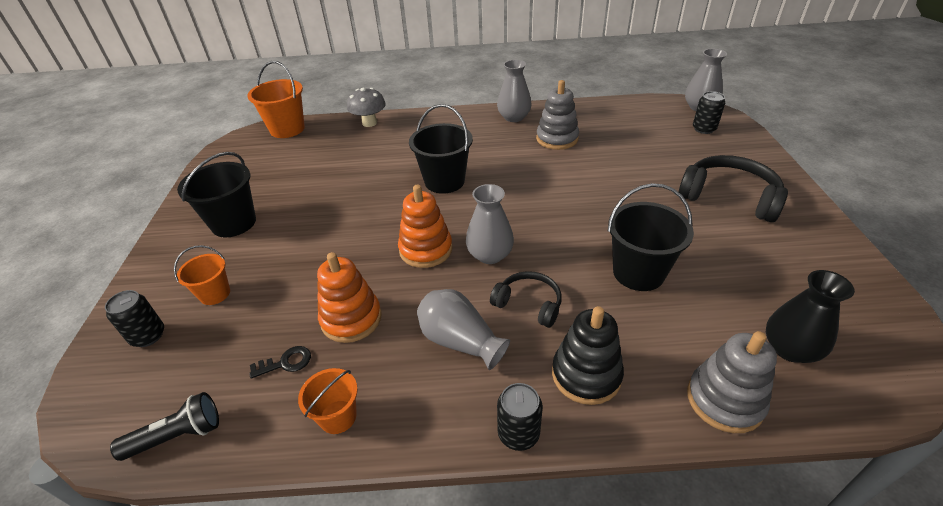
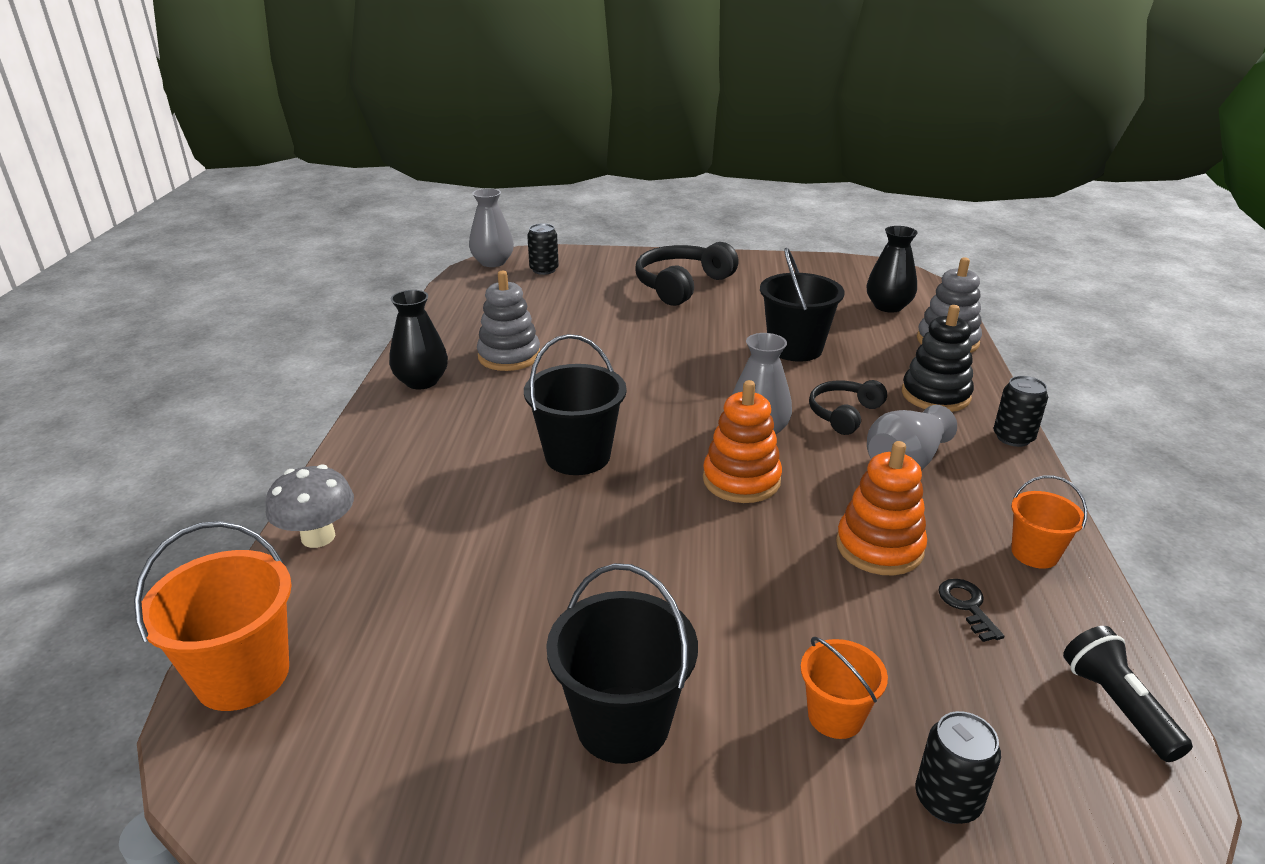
camera: 85 degrees left, 10 degrees down
(514, 117) = (421, 381): grey vase -> black vase

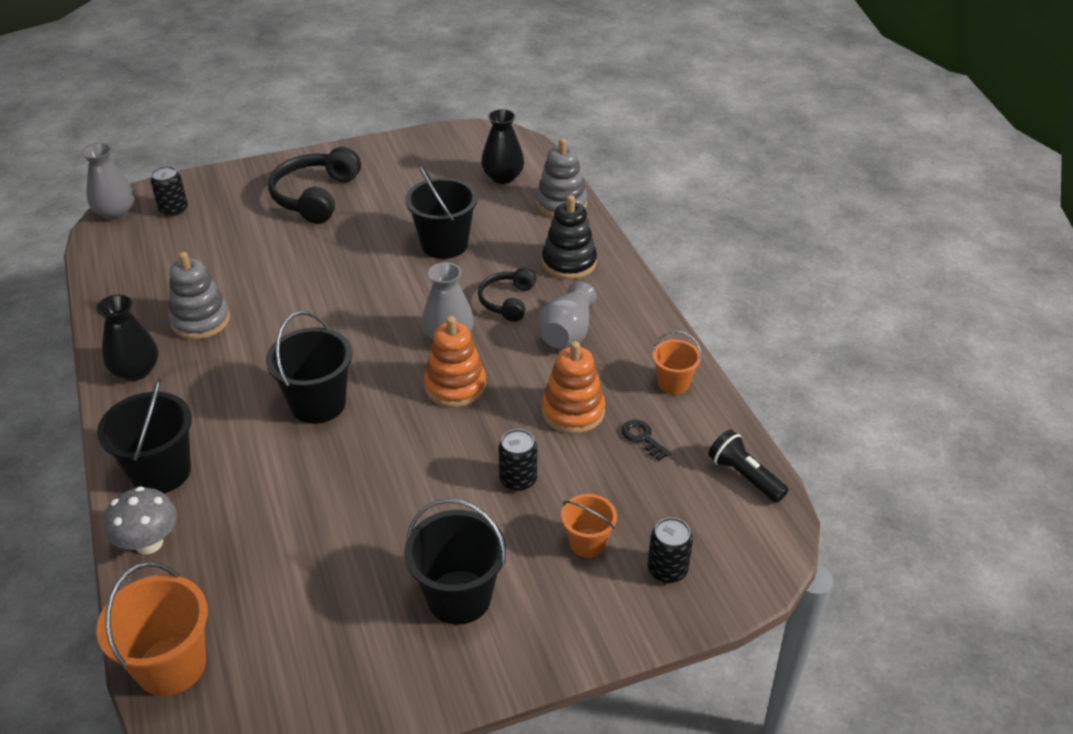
camera: 25 degrees left, 10 degrees up
(379, 474) = (161, 472): none -> black bucket
(1013, 437) = (635, 288): black can -> black can (518, 480)

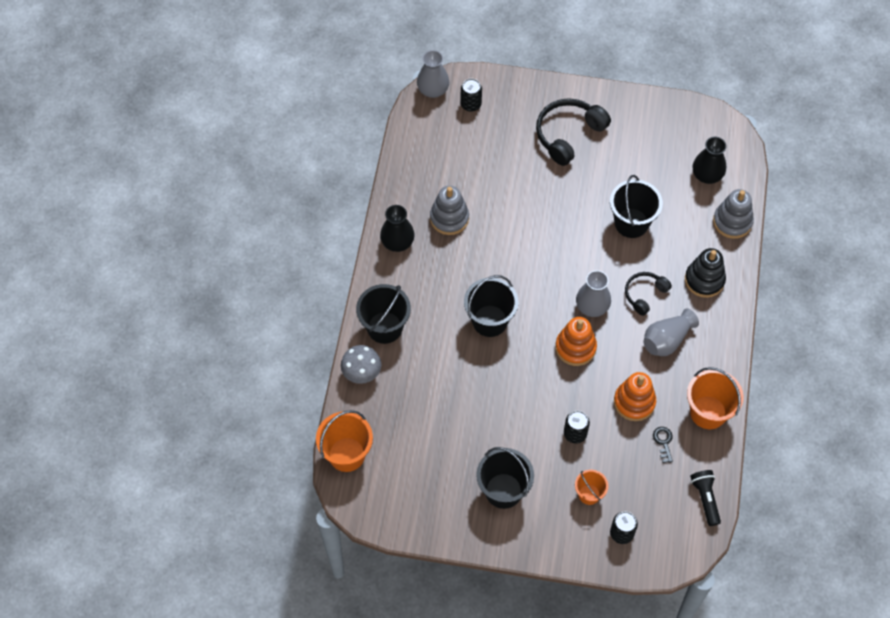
camera: 30 degrees right, 20 degrees up
(673, 383) = (708, 412): orange bucket -> orange bucket, size x1.71

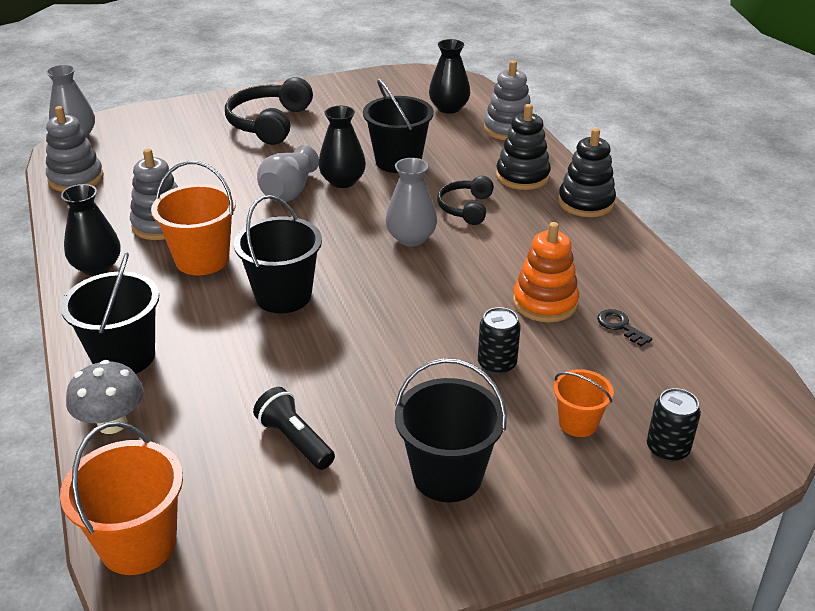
camera: 30 degrees left, 25 degrees down
(416, 142) = (76, 178): none -> grey stacking toy
(471, 104) = (132, 134): black can -> none
(575, 347) = (422, 280): orange stacking toy -> none
(582, 227) = (343, 181): none -> black vase
(667, 340) = (529, 235): grey vase -> grey vase (289, 191)
(705, 499) = (732, 361): black flashlight -> black flashlight (295, 440)
(708, 412) = (643, 278): orange bucket -> orange bucket (202, 259)
(726, 327) = (586, 202): none -> black stacking toy

